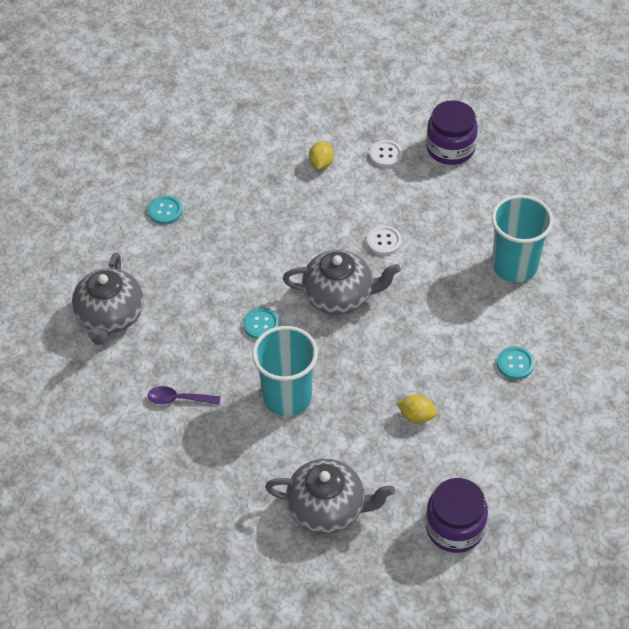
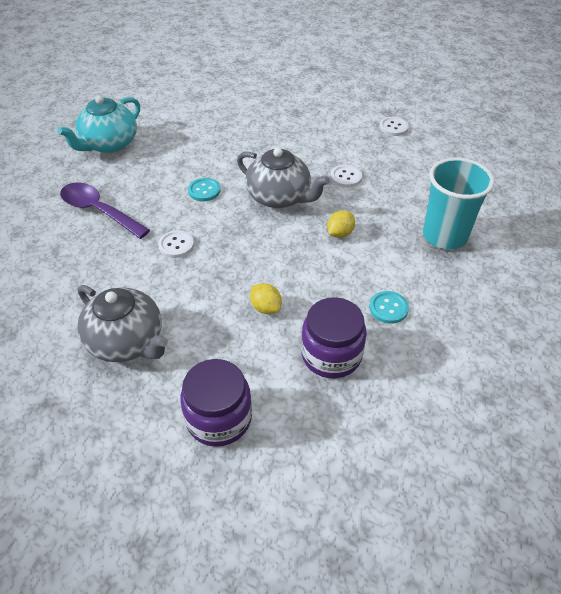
camera: 30 degrees right, 5 degrees down
(110, 316) = (109, 144): grey teapot -> turquoise teapot
(165, 211) = (206, 103): turquoise button -> none
(178, 399) = (99, 211): purple spoon -> purple spoon, size x1.73
(287, 397) = (176, 245): turquoise cup -> white button
(321, 163) = (339, 116): yellow lemon -> yellow lemon (340, 233)
(450, 148) = (449, 141): purple jar -> purple jar (331, 355)

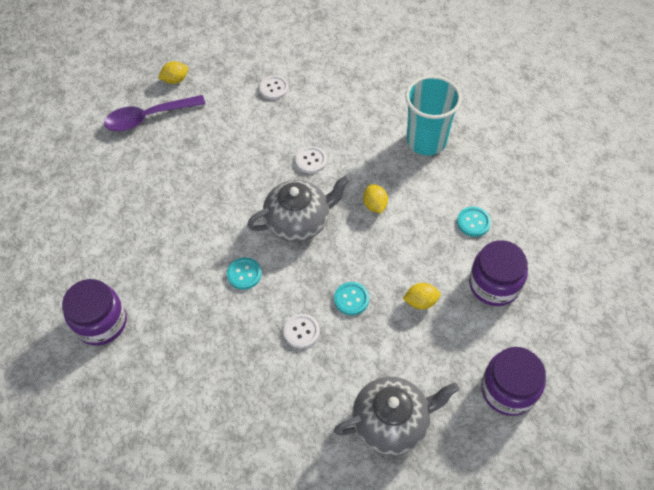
camera: 55 degrees left, 10 degrees up
(99, 211) = (204, 376): purple spoon -> purple spoon (148, 118)
(109, 144) = (101, 322): turquoise teapot -> purple jar
(231, 261) = (351, 299): none -> turquoise button
(344, 81) = (175, 80): none -> yellow lemon

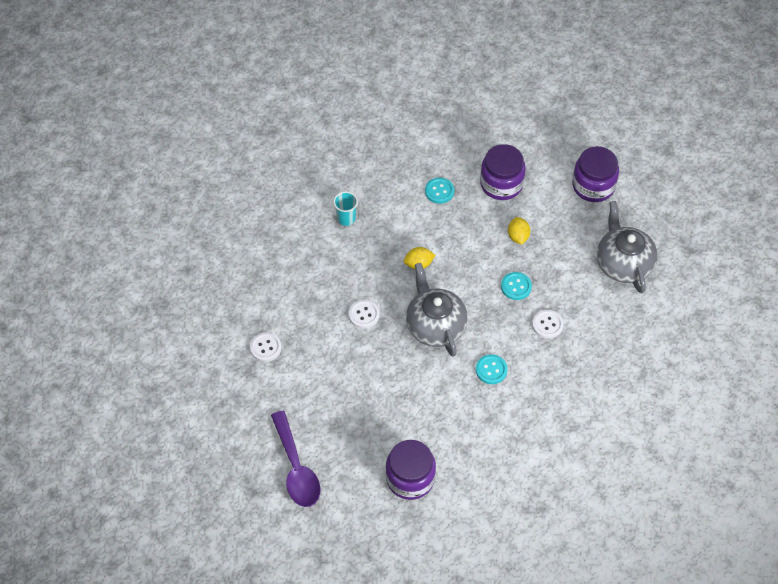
camera: 90 degrees left, 0 degrees up
(101, 322) = (542, 487): purple jar -> purple jar (410, 478)
(175, 80) = (243, 445): yellow lemon -> none
(426, 141) = (346, 218): turquoise cup -> turquoise cup, size x0.48

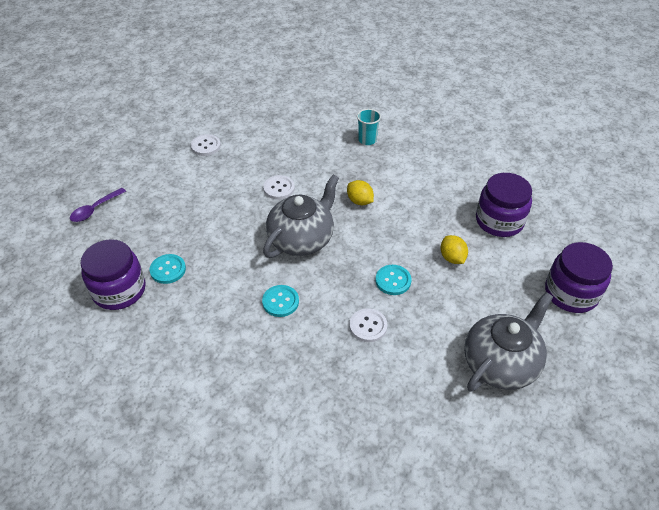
camera: 60 degrees right, 10 degrees down
(296, 468) = (95, 209): purple spoon -> purple spoon, size x0.58
(439, 191) = (449, 183): turquoise button -> turquoise button (168, 270)
(518, 236) = (452, 258): yellow lemon -> yellow lemon turned 75 degrees counterclockwise

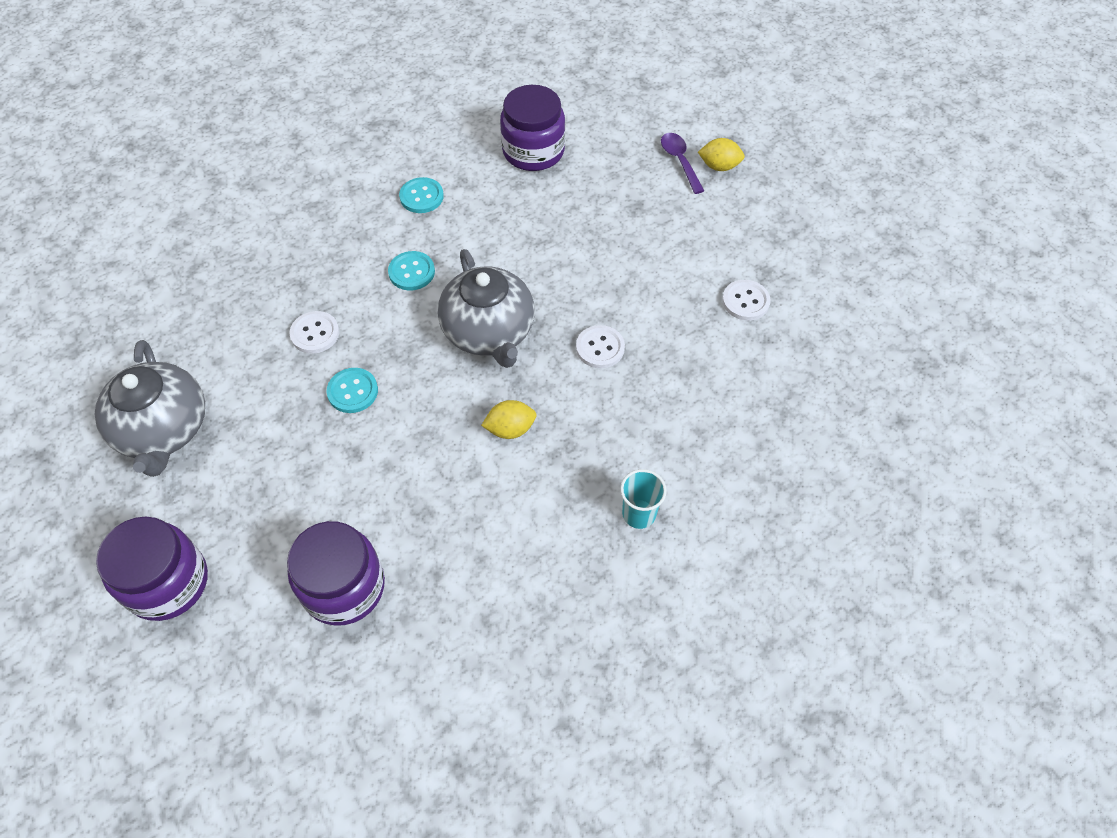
camera: 120 degrees right, 10 degrees up
(168, 270) = (533, 195): turquoise button -> turquoise button (421, 197)
(452, 258) = (332, 479): yellow lemon -> yellow lemon (719, 166)

